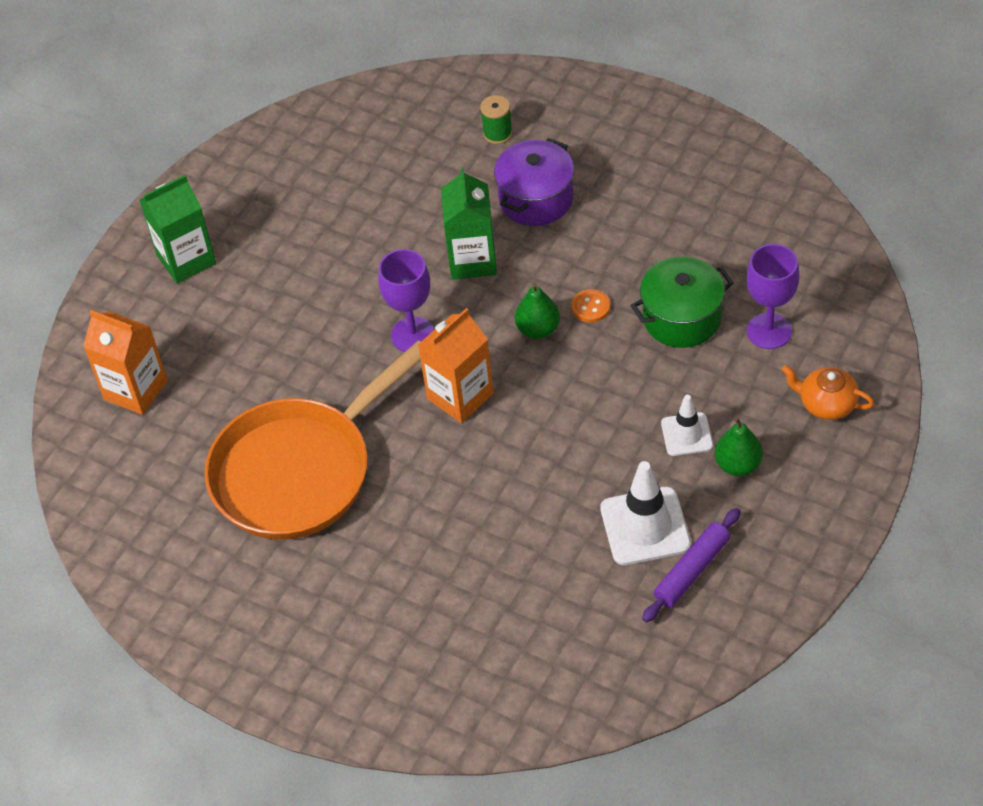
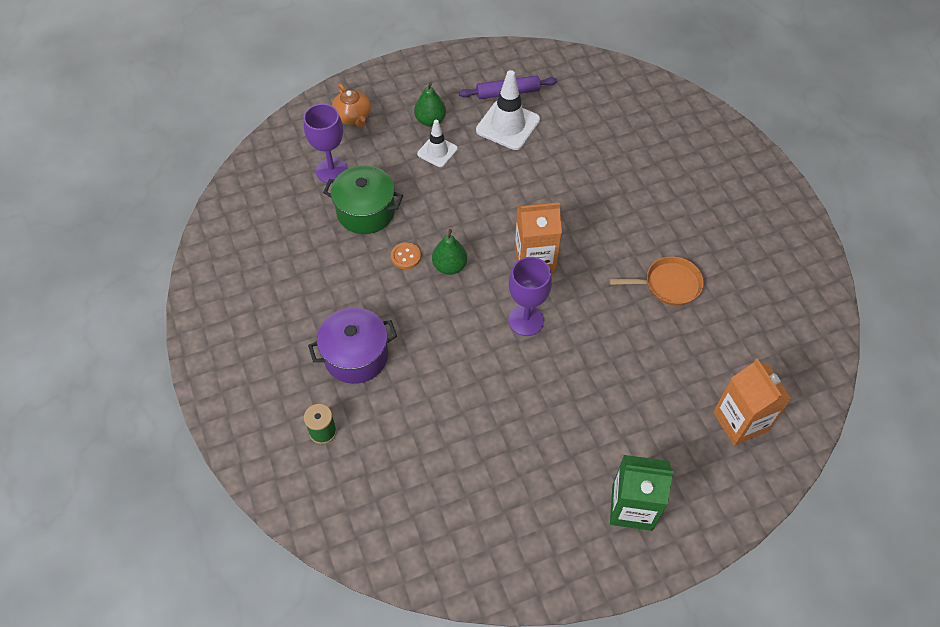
camera: 145 degrees left, 5 degrees up
(300, 470) = (668, 284): orange pan -> orange pan, size x0.46
(472, 260) = (440, 344): green carton -> none

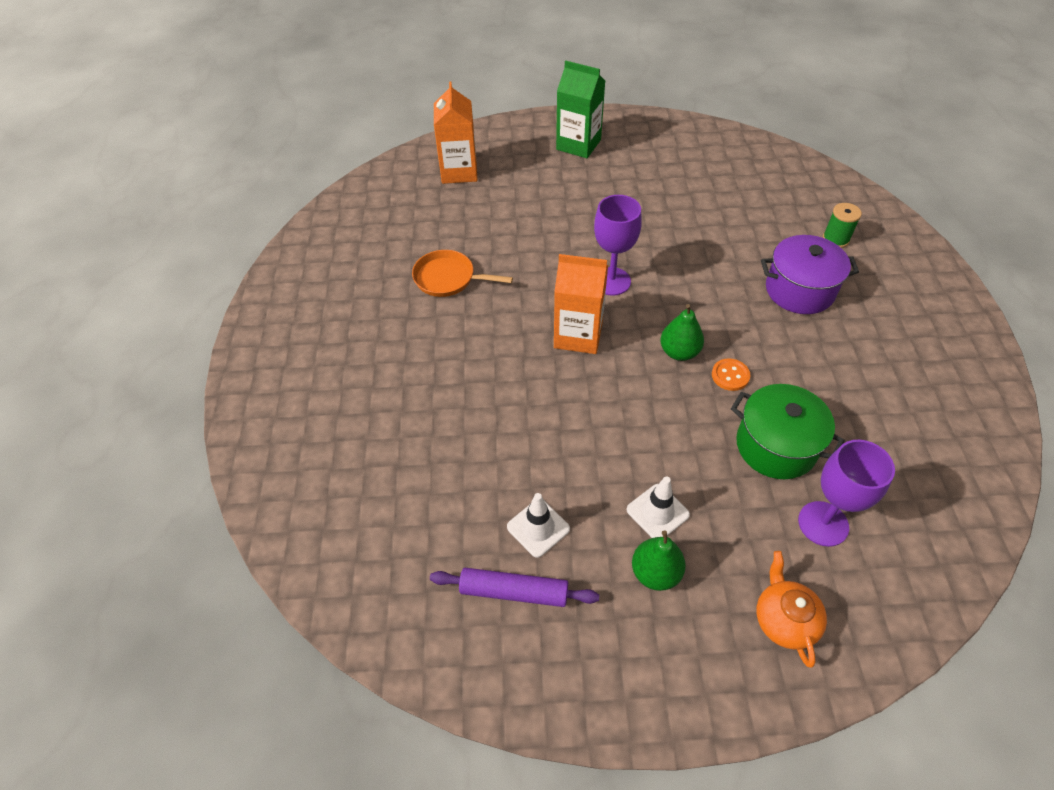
camera: 160 degrees left, 5 degrees down
(508, 125) = (538, 528): white traffic cone -> white traffic cone, size x0.61

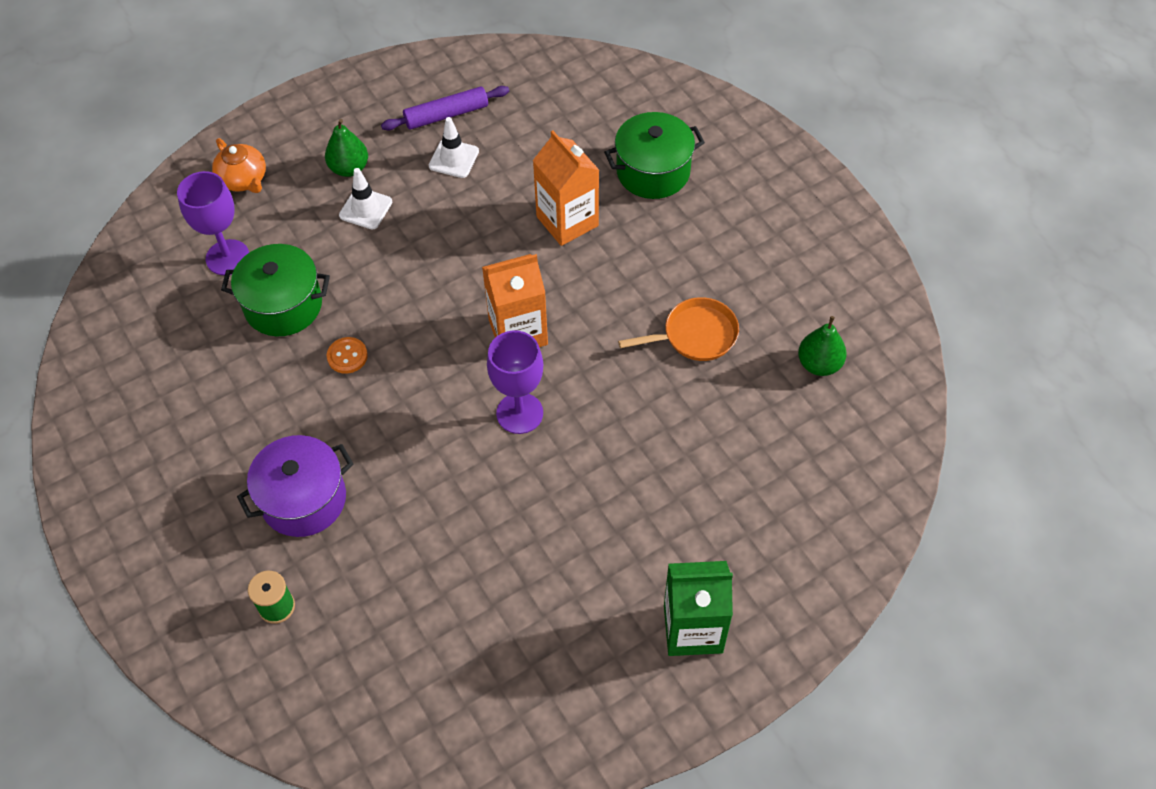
camera: 150 degrees right, 5 degrees up
(365, 419) = (653, 171): none -> green pot
(459, 171) = (811, 495): orange carton -> orange carton (567, 221)
(679, 352) = (408, 359): green pear -> green pear (819, 364)

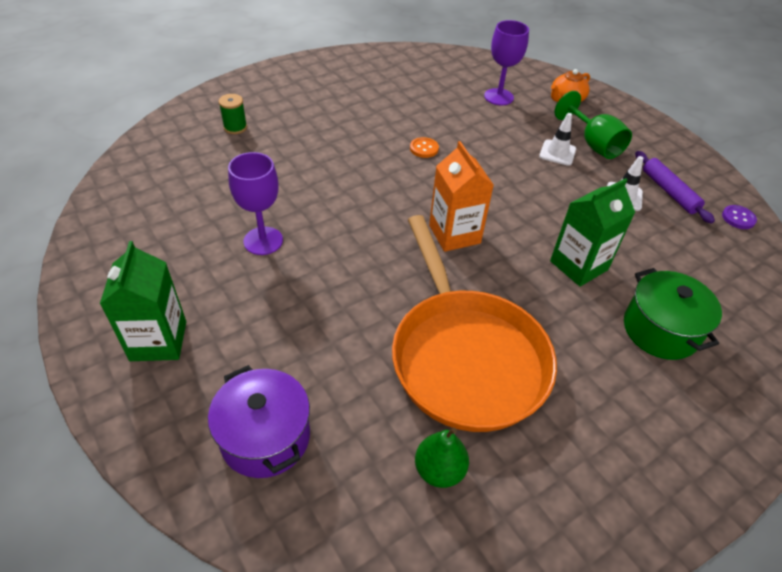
camera: 85 degrees right, 10 degrees down
(283, 305) = (463, 120): green pot -> none
(303, 499) = (310, 134): purple pot -> purple pot (265, 437)
(349, 168) = (593, 144): green pear -> green goblet
(492, 66) = (738, 218): none -> purple button
(519, 413) = (376, 235): purple goblet -> purple goblet (263, 241)
(567, 221) = (578, 265): orange carton -> green carton
(695, 335) = (465, 356): orange pan -> orange pan, size x2.18

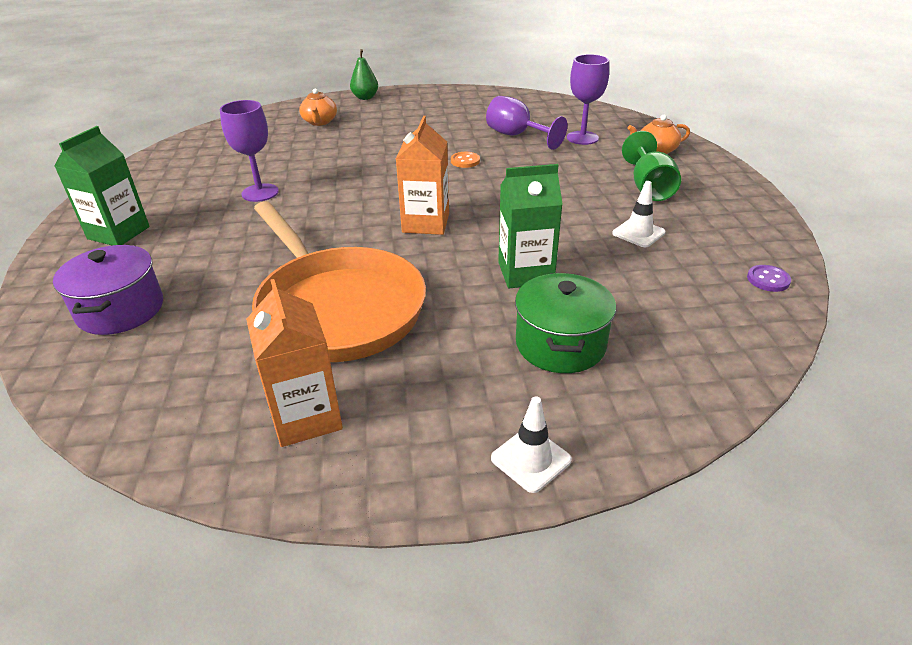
camera: 30 degrees right, 10 degrees down
(235, 127) = (319, 122): green spool -> orange teapot
(439, 470) = (223, 376): green pear -> green pear (365, 97)
(442, 106) = (517, 136): none -> purple goblet
(465, 356) = (337, 307): orange pan -> orange pan turned 45 degrees counterclockwise
(545, 481) = (306, 417): none -> orange carton
(557, 153) = (600, 187): white traffic cone -> white traffic cone (531, 459)
(669, 192) = (699, 240): purple rolling pin -> none

